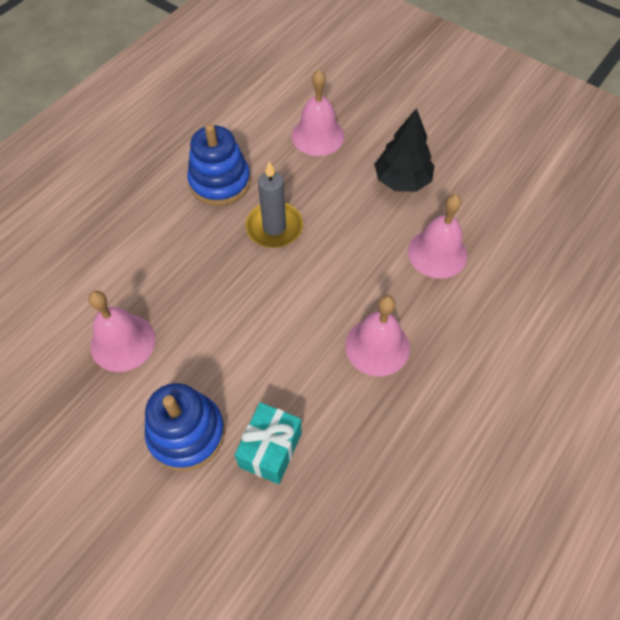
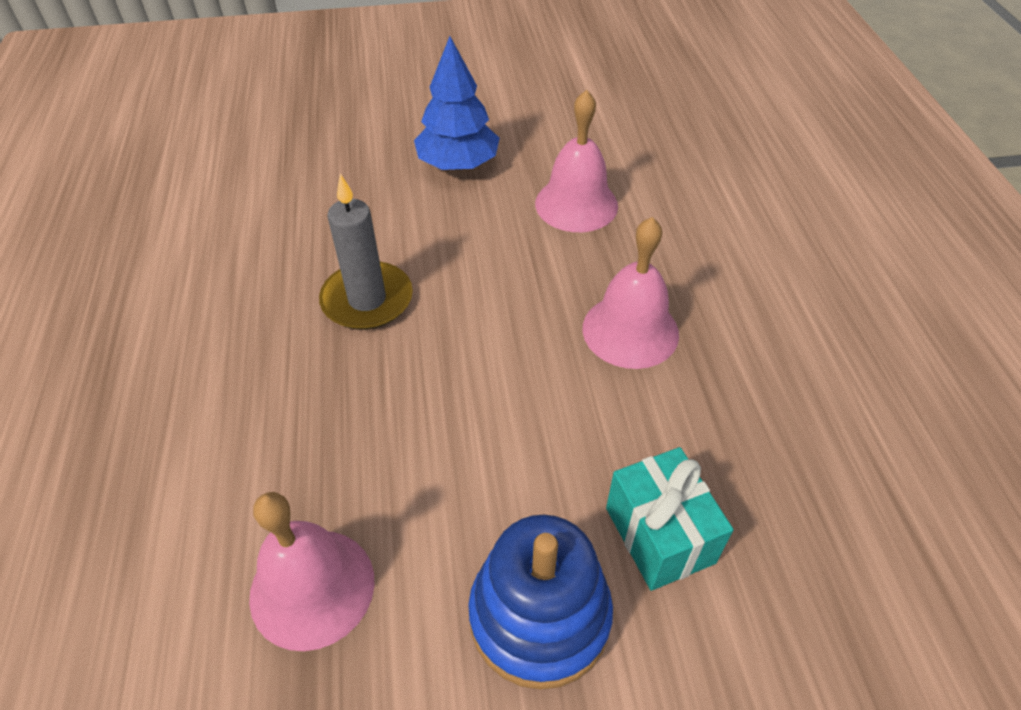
camera: 45 degrees left, 10 degrees down
(220, 182) = (234, 300): blue stacking toy -> none
(318, 136) = (309, 179): pink bell -> none
(402, 180) = (458, 164): black tree -> blue tree

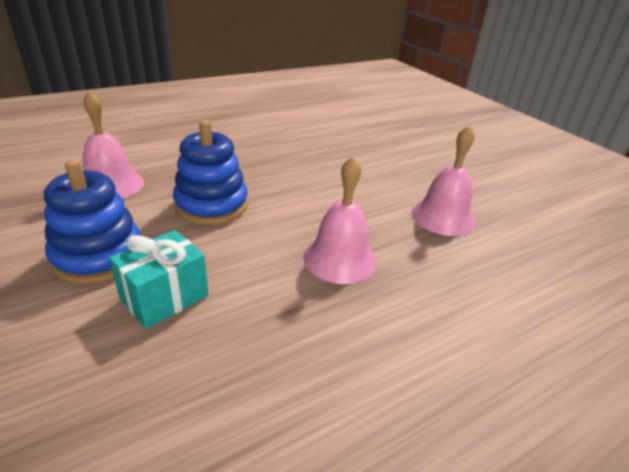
camera: 65 degrees right, 15 degrees down
(367, 300) = (298, 163): grey candle -> none
(449, 441) = (211, 205): none -> blue stacking toy
(458, 164) = (431, 169): blue tree -> none

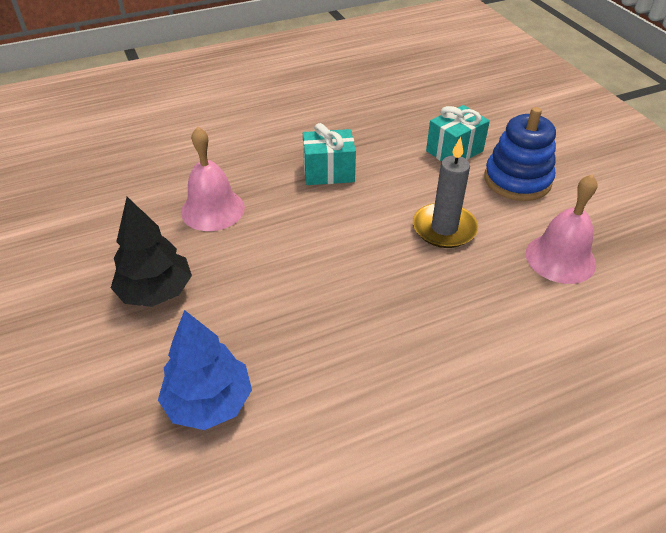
camera: 170 degrees left, 10 degrees up
(211, 205) = (444, 228): blue stacking toy -> grey candle
(340, 259) = (328, 172): pink bell -> turquoise gift
(368, 128) = (209, 402): none -> blue tree
(438, 166) = (156, 292): none -> black tree

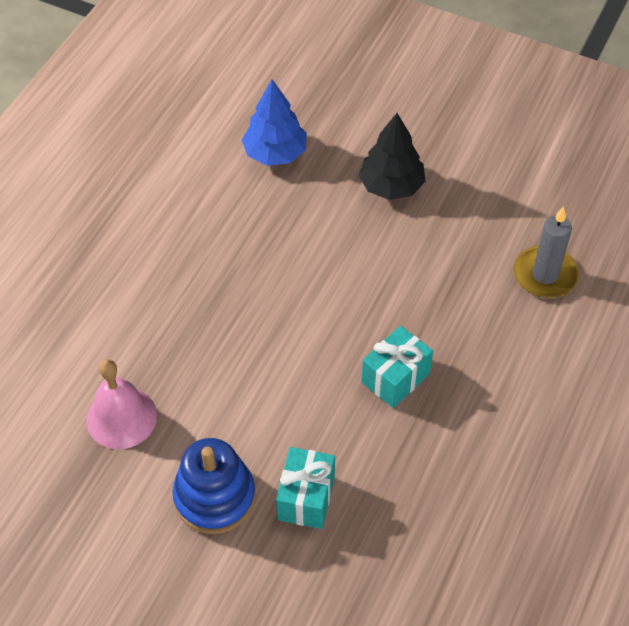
camera: 140 degrees right, 10 degrees up
(212, 209) = (441, 270): pink bell -> none
(444, 228) = (239, 383): grey candle -> grey candle (545, 275)

